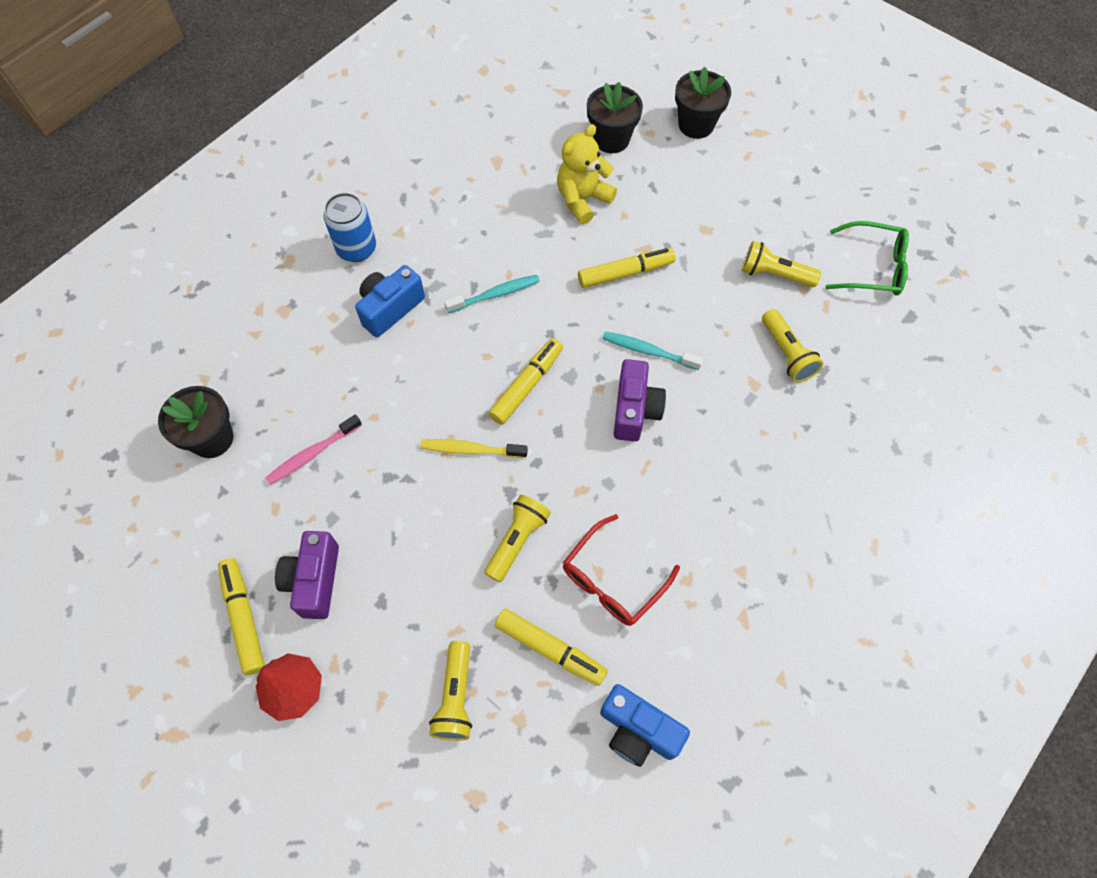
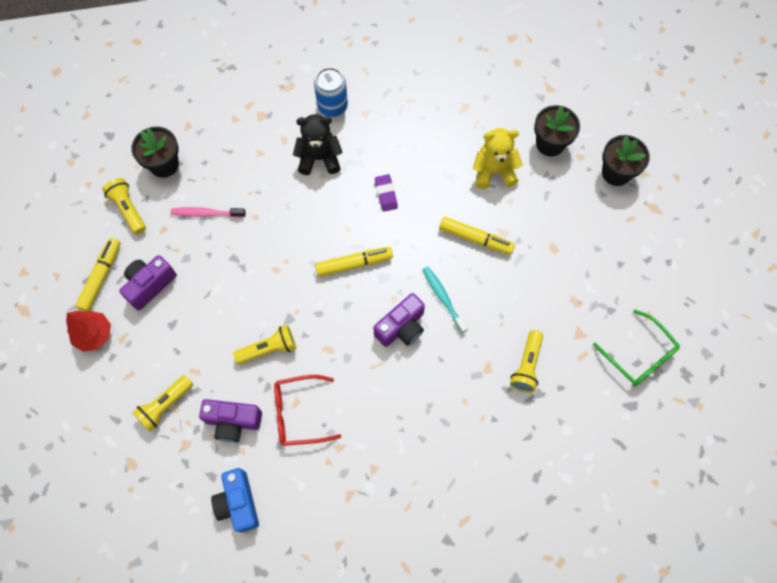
camera: 40 degrees right, 5 degrees up
(390, 308) = (319, 158): blue camera -> black teddy bear
(471, 449) = (290, 277): yellow toothbrush -> none
(495, 294) = (386, 194): turquoise toothbrush -> purple eraser
(550, 649) = (233, 422): yellow marker -> purple camera
(774, 274) = (569, 310): yellow flashlight -> yellow flashlight (128, 209)

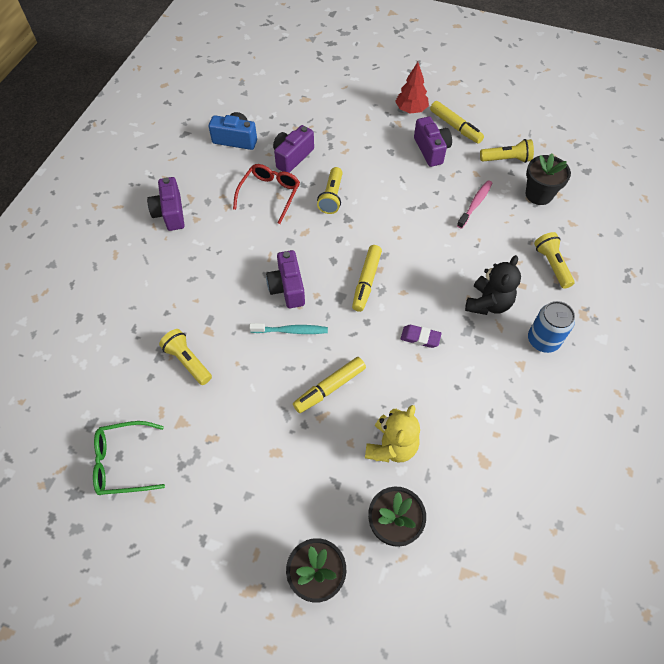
camera: 120 degrees right, 10 degrees down
(165, 405) = (331, 127): yellow flashlight -> yellow flashlight (552, 265)
(381, 501) = (170, 213): none -> purple camera

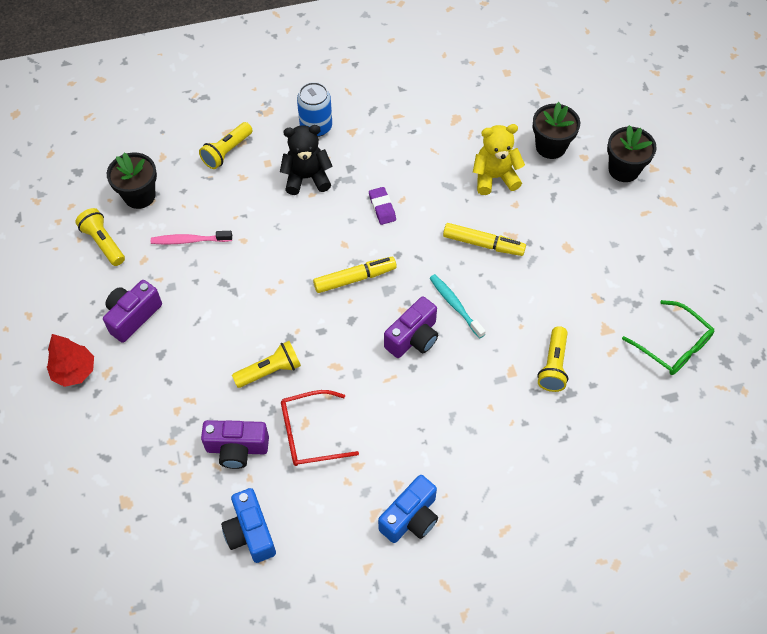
camera: 125 degrees left, 0 degrees up
(170, 213) = (411, 518): purple camera -> blue camera
(455, 127) = (78, 312): yellow marker -> none

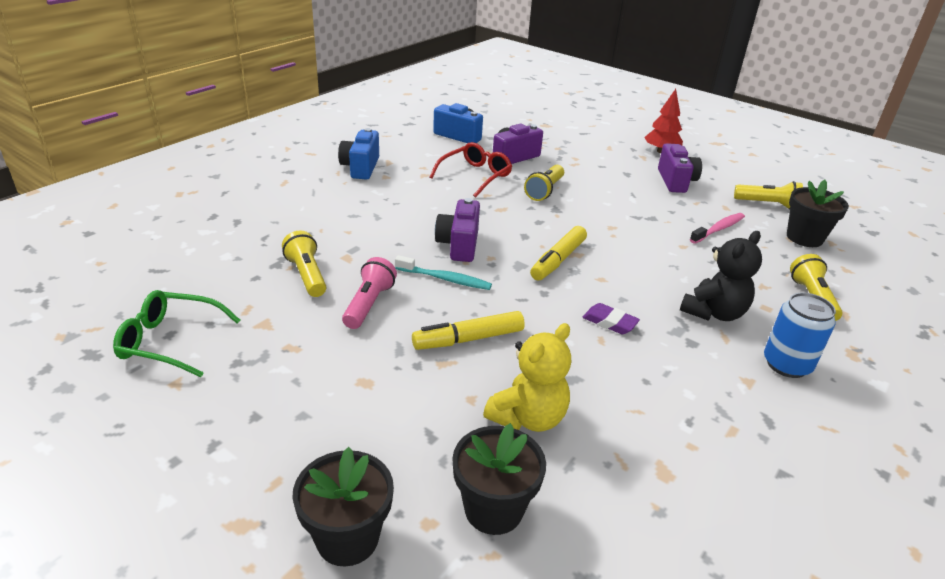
camera: 140 degrees right, 25 degrees down
(526, 310) = (369, 304): none -> pink flashlight

